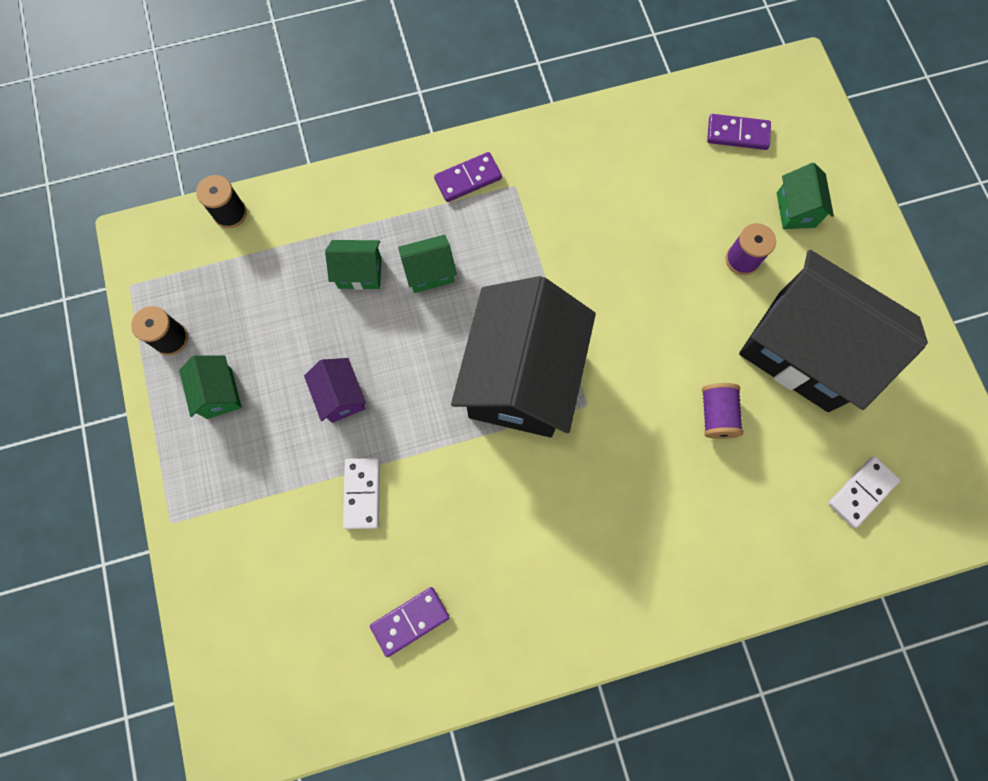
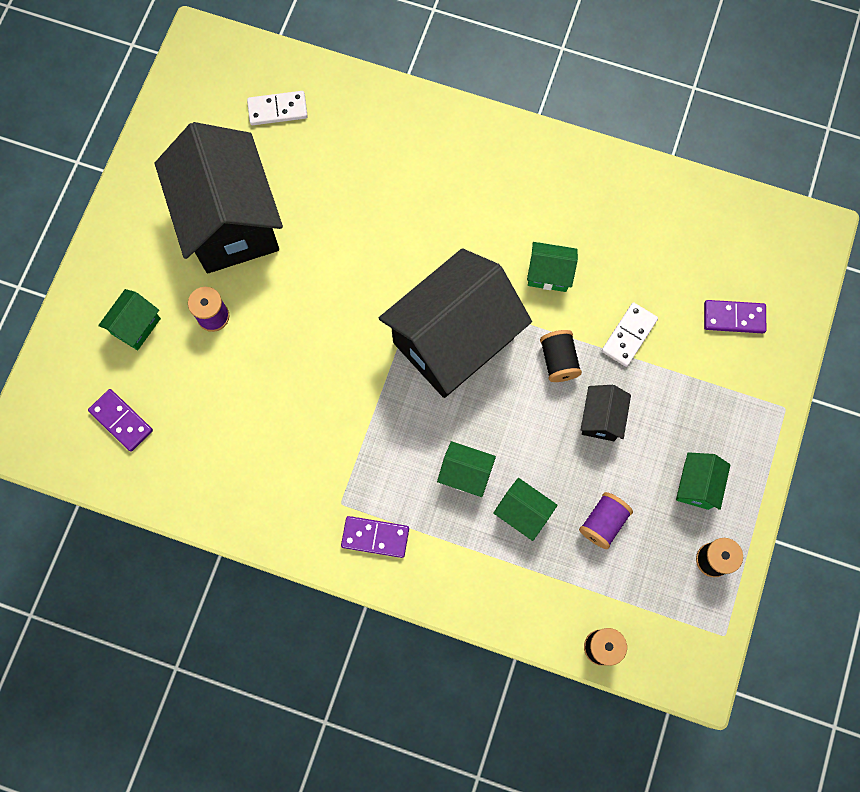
camera: 145 degrees left, 0 degrees up
(341, 396) = (601, 418): purple house -> black house
(410, 621) = (647, 230): purple domino -> purple domino (734, 318)
(413, 424) = (558, 360): none -> black spool
(477, 503) = (549, 274): none -> green house
(716, 415) = (332, 220): purple spool -> purple spool (603, 522)

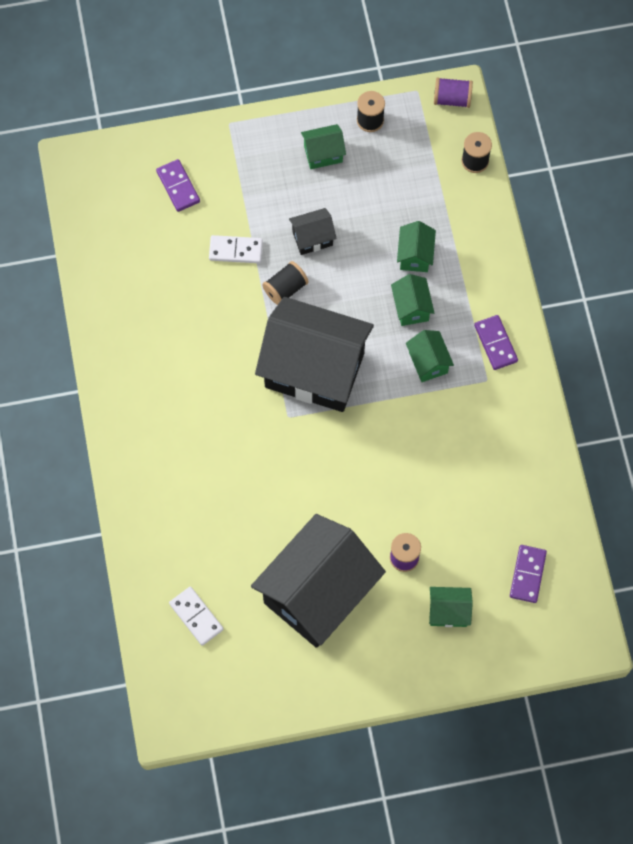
camera: 120 degrees left, 5 degrees down
(549, 274) = (219, 330): green house -> green house (428, 362)
(603, 522) = (388, 200): purple spool -> purple spool (452, 99)

